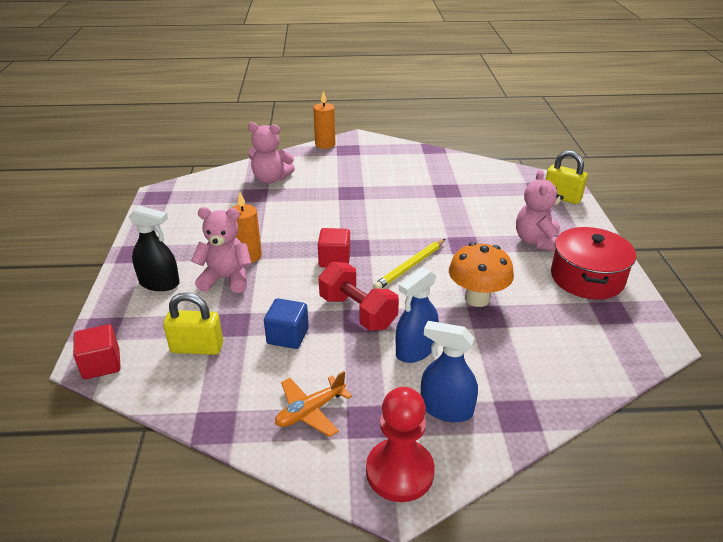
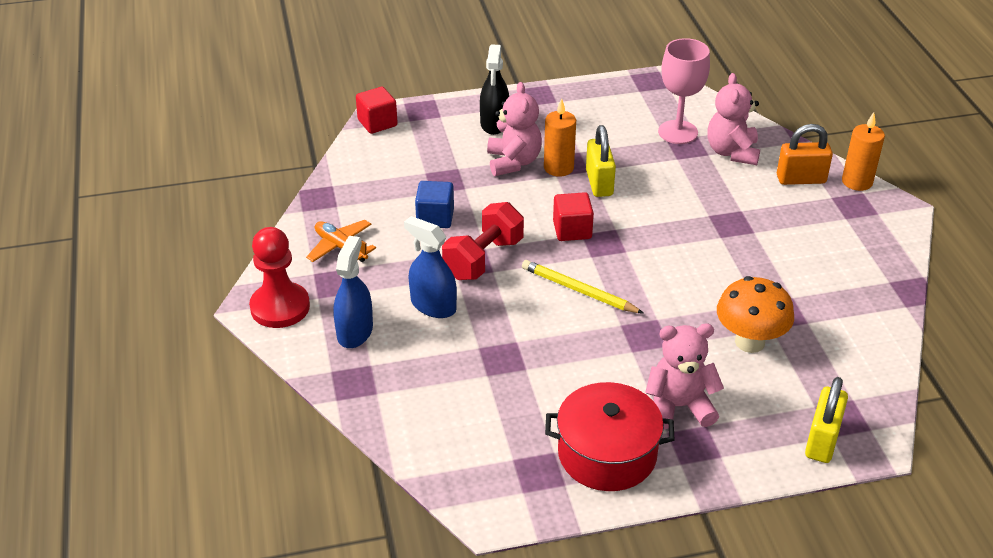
camera: 80 degrees right, 5 degrees up
(197, 348) = (407, 167): yellow padlock -> yellow padlock (599, 183)
(233, 195) = (678, 132): none -> pink goblet
(314, 161) = (801, 179): none -> orange padlock
(477, 298) = (532, 349): orange mushroom -> orange mushroom (749, 342)

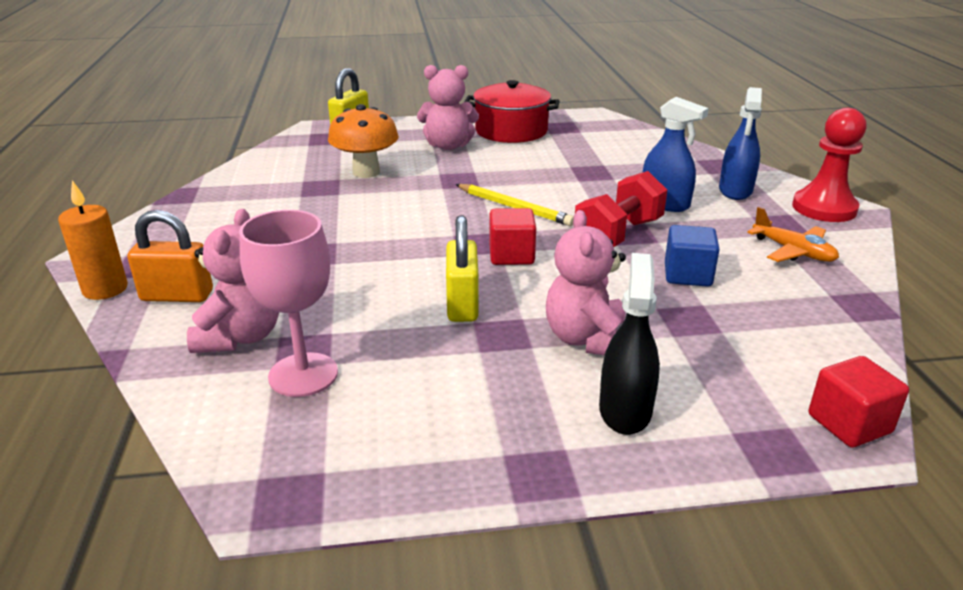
camera: 175 degrees left, 10 degrees down
(558, 168) = (517, 328): orange candle -> none

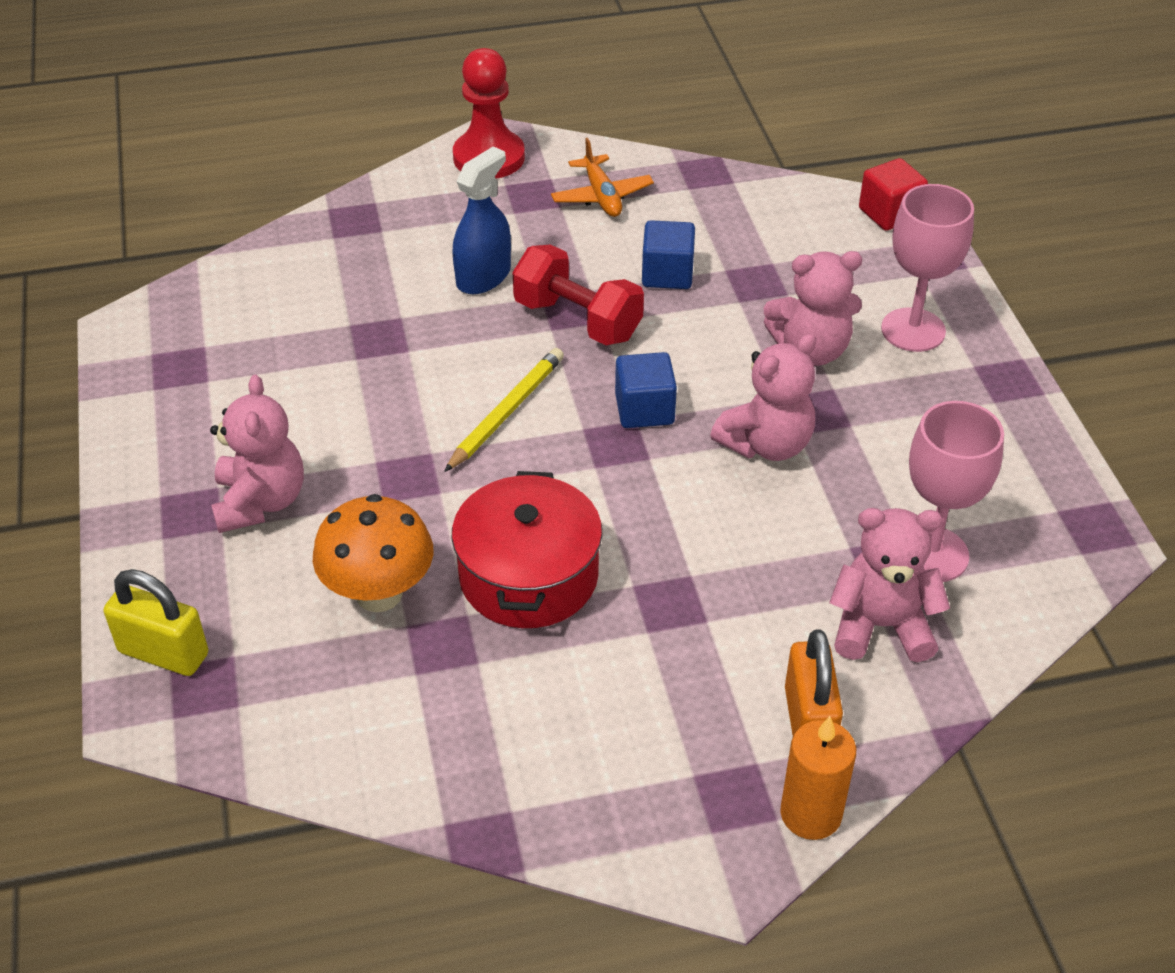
camera: 95 degrees left, 15 degrees up
(462, 304) = (766, 444): yellow padlock -> pink teddy bear
(511, 131) = (192, 427): red pot -> red pot (528, 576)
(511, 255) = (644, 409): red cube -> blue cube
(625, 410) = (913, 330): black spray bottle -> pink goblet
(735, 190) = (440, 215): blue spray bottle -> none
(793, 251) = (601, 196): orange plane -> orange plane turned 120 degrees clockwise

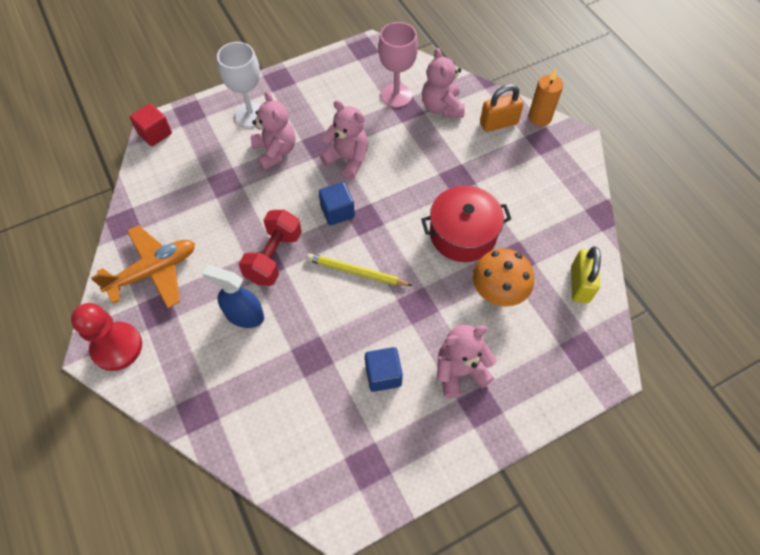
camera: 105 degrees left, 15 degrees up
(164, 653) = (572, 377): yellow padlock -> yellow padlock (579, 284)
(601, 196) = (154, 271): orange plane -> orange plane, size x1.57
(667, 274) = (225, 223): blue cube -> blue cube (383, 375)
(913, 330) = (251, 115): pink goblet -> white goblet

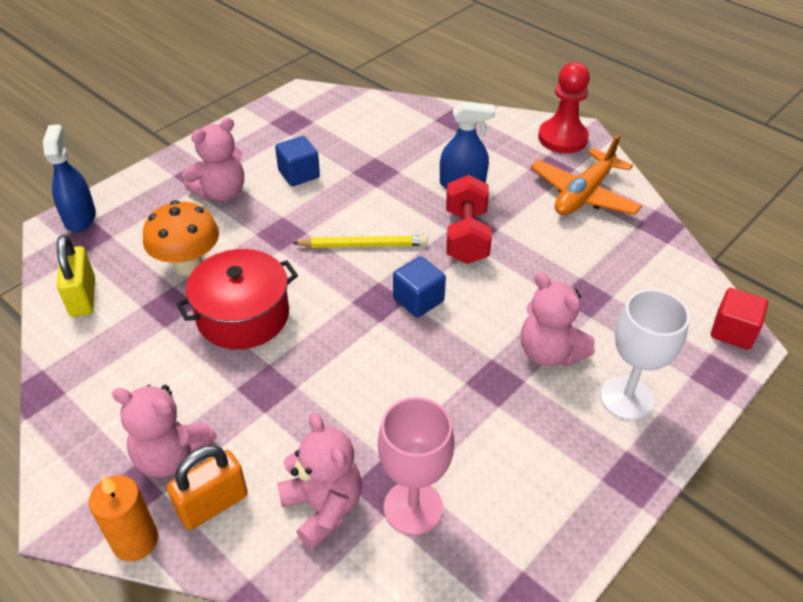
camera: 160 degrees right, 15 degrees down
(347, 159) = (440, 370): pink teddy bear -> pink teddy bear (171, 455)
(590, 377) = (80, 217): none -> blue spray bottle

